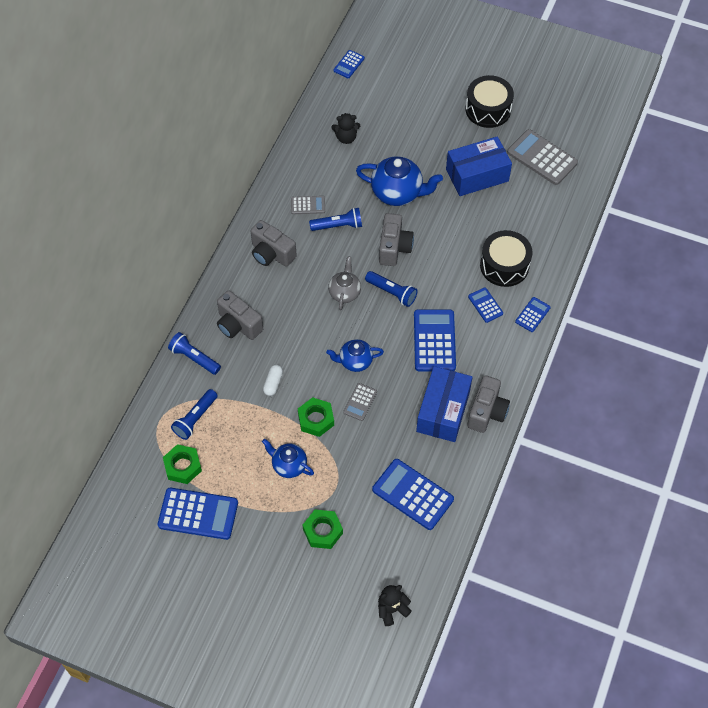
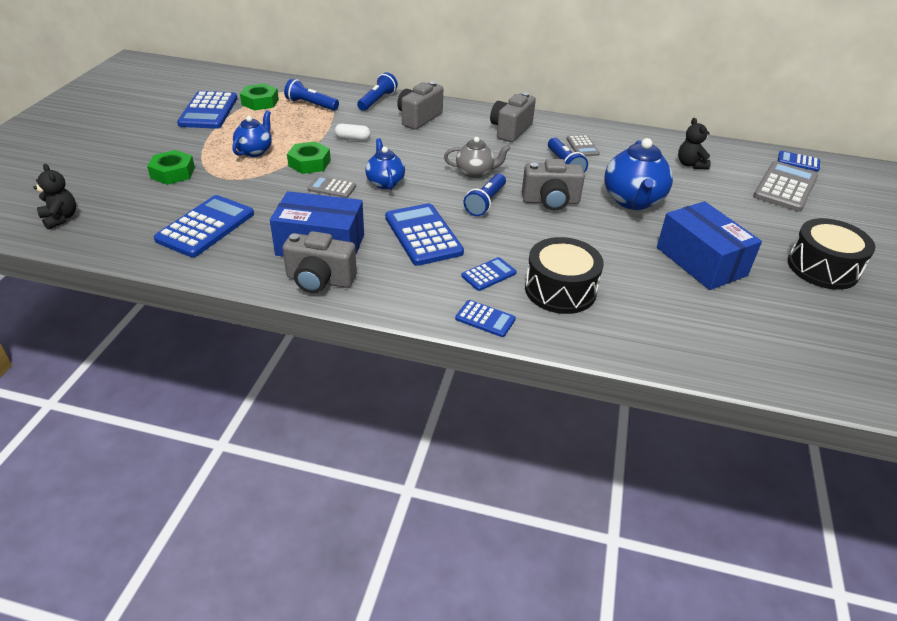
camera: 80 degrees right, 20 degrees down
(434, 341) = (423, 235): blue calculator -> blue calculator turned 105 degrees counterclockwise
(542, 158) = (776, 323): grey calculator -> grey calculator (785, 187)

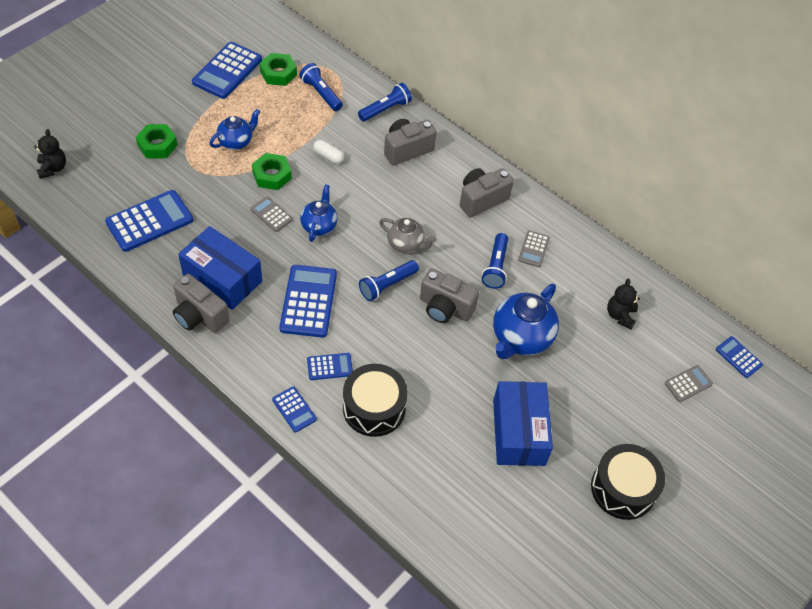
camera: 25 degrees right, 15 degrees up
(785, 187) = (688, 384): grey calculator -> grey calculator, size x0.53

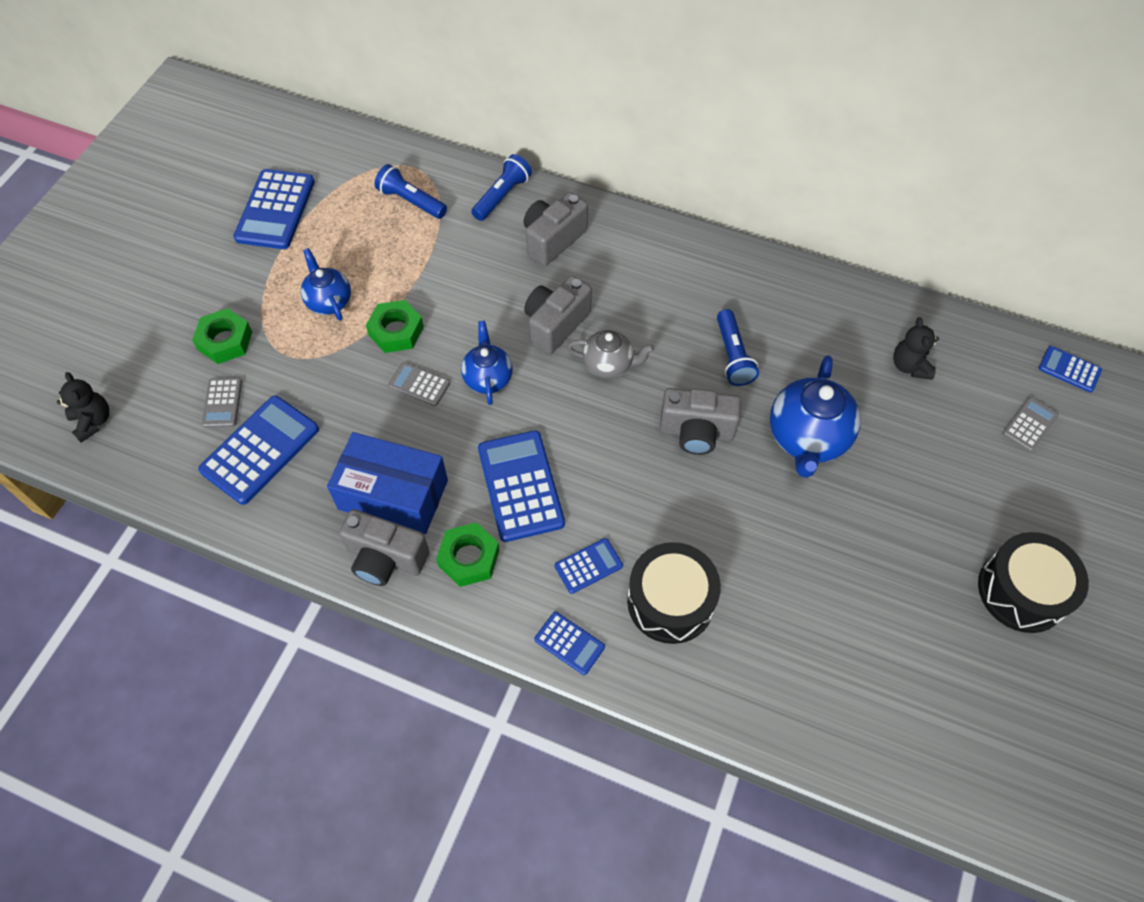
camera: 15 degrees left, 5 degrees up
(236, 142) = (329, 301): blue teapot -> blue teapot turned 60 degrees counterclockwise
(278, 73) = (344, 192): green nut -> green nut (469, 558)
(328, 156) = (458, 281): white capsule -> none
(387, 285) = (610, 428): blue flashlight -> none
(481, 199) = (675, 274): grey camera -> grey camera (555, 325)
(518, 432) = (863, 565): blue box -> none
(533, 249) = (767, 316): grey calculator -> grey calculator (222, 403)

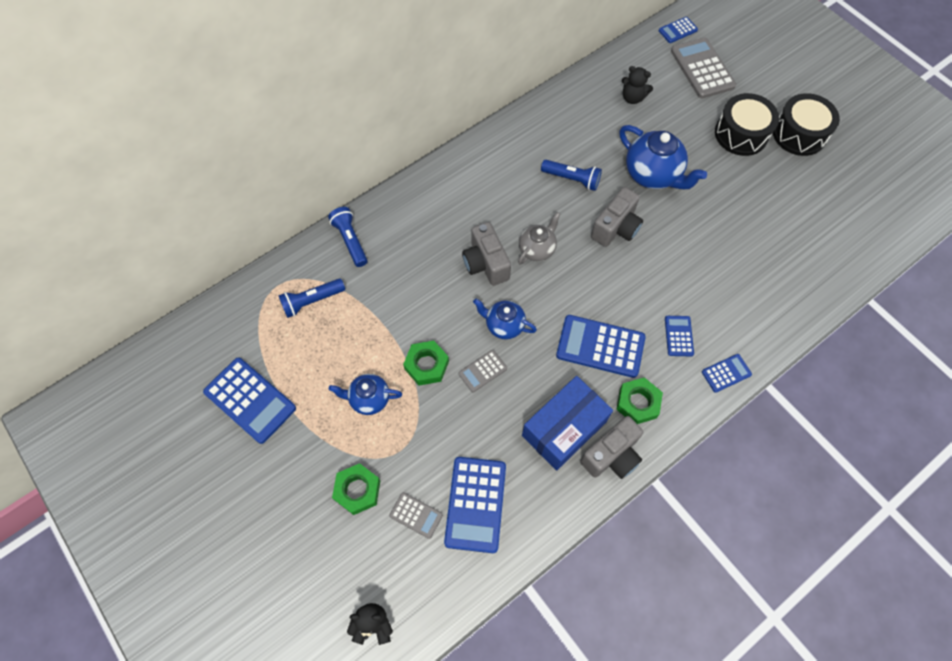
camera: 60 degrees left, 5 degrees up
(260, 450) = (475, 504): blue calculator -> blue calculator turned 150 degrees counterclockwise
(553, 240) = (412, 229): grey camera -> none
(670, 601) = (724, 304): black drum -> black drum (741, 134)
(1029, 424) = (702, 69): grey calculator -> grey calculator, size x1.90

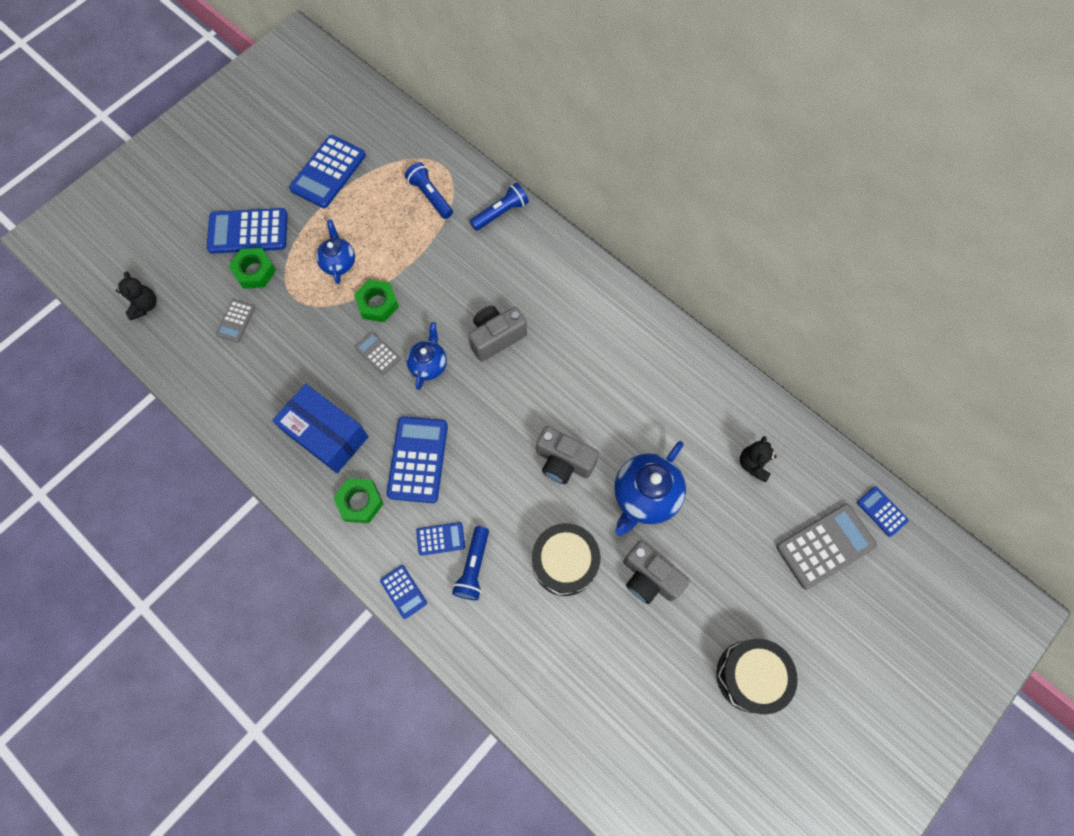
camera: 80 degrees right, 5 degrees up
(475, 504) = (248, 367): blue calculator -> blue calculator (248, 231)
(537, 249) = (522, 384): grey teapot -> none
(572, 179) = (619, 408): blue flashlight -> blue flashlight (473, 567)
(611, 455) = (303, 482): grey camera -> grey camera (649, 578)
(741, 134) = (731, 599): black drum -> black drum (564, 562)

